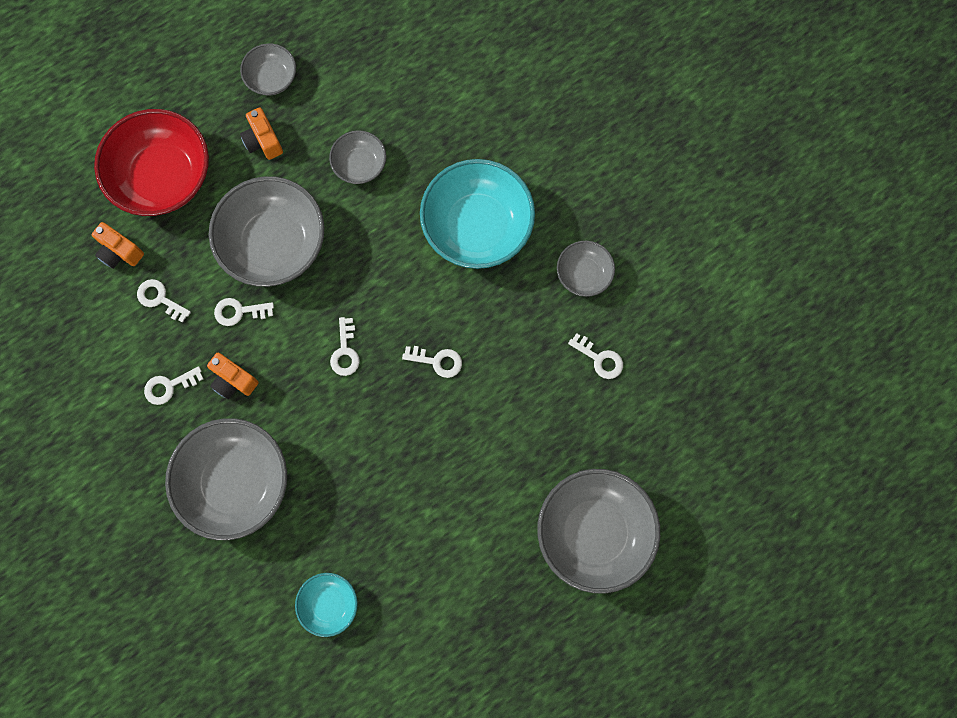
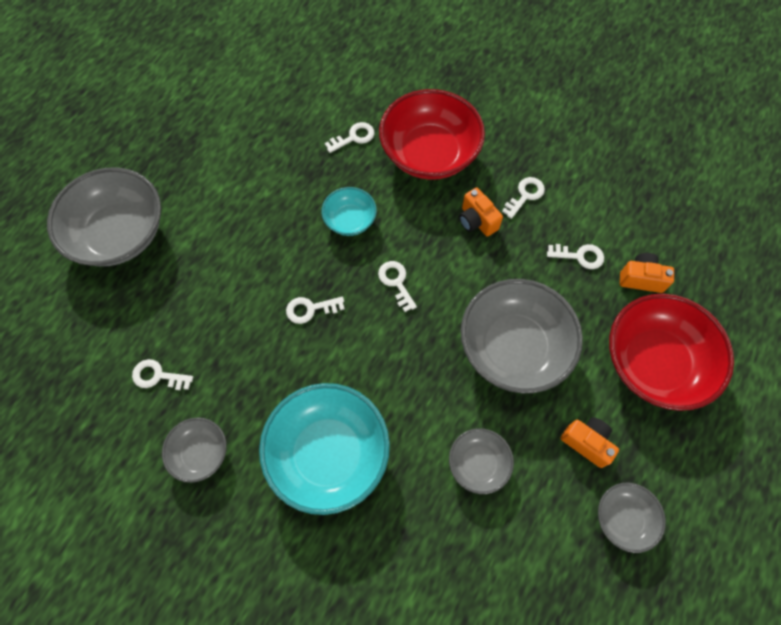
camera: 155 degrees right, 10 degrees down
(233, 380) = (476, 221): orange camera -> orange camera turned 135 degrees counterclockwise
(236, 482) = (429, 153): grey bowl -> red bowl
(239, 311) = (506, 275): white key -> white key (354, 137)
(329, 604) = (314, 107): turquoise bowl -> turquoise bowl (350, 220)

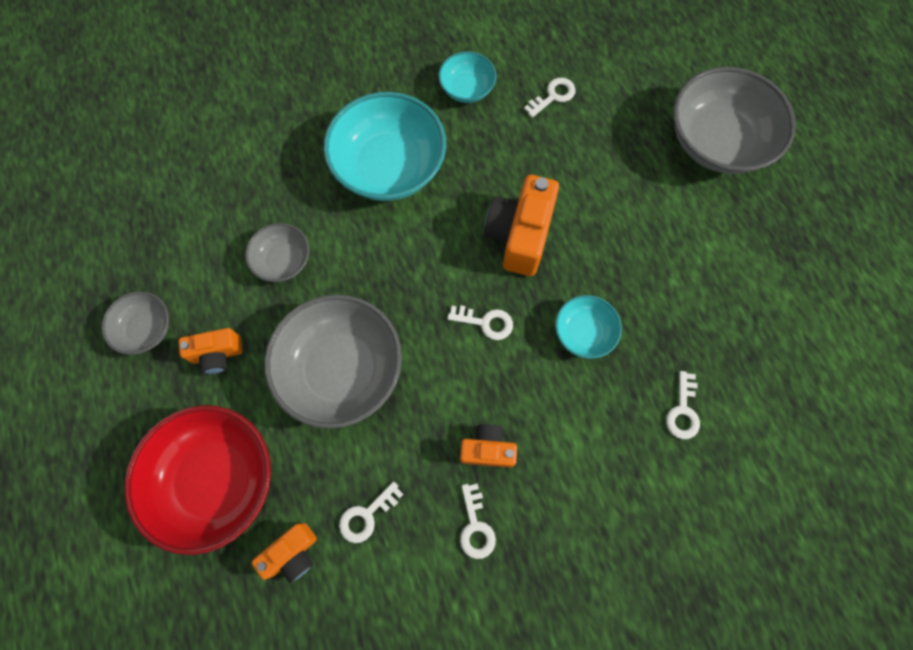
camera: 130 degrees right, 5 degrees up
(200, 453) = (467, 88): grey bowl -> turquoise bowl
(310, 309) = (519, 236): white key -> orange camera
(429, 153) = (604, 472): red bowl -> none

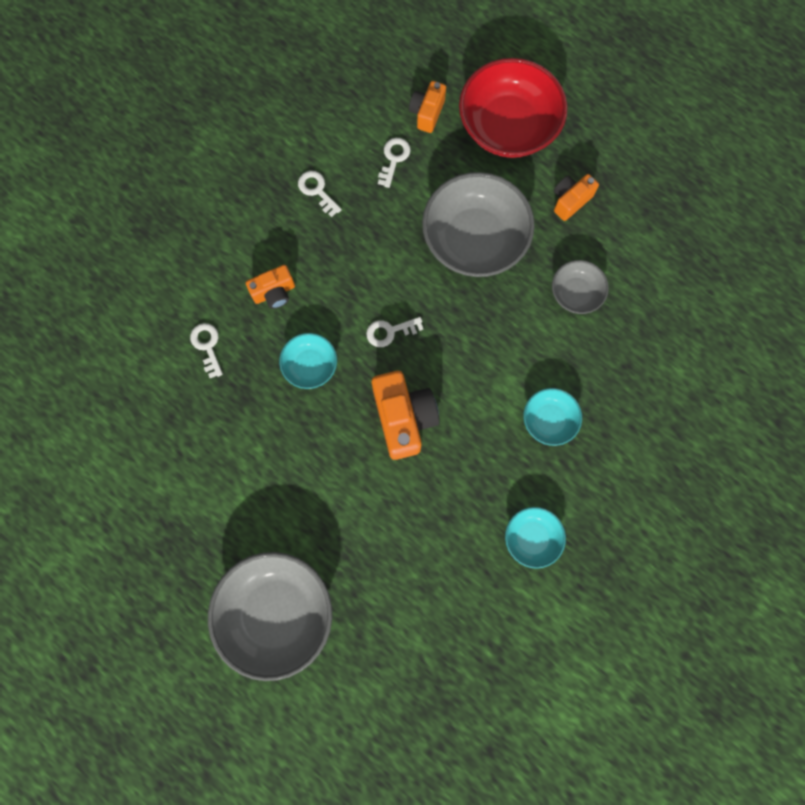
camera: 150 degrees right, 5 degrees up
(146, 329) = (635, 190): grey bowl -> none
(389, 166) = (549, 420): turquoise bowl -> turquoise bowl, size x0.51
(487, 449) = (337, 242): orange camera -> orange camera (274, 293)
(553, 96) = (449, 576): white key -> none

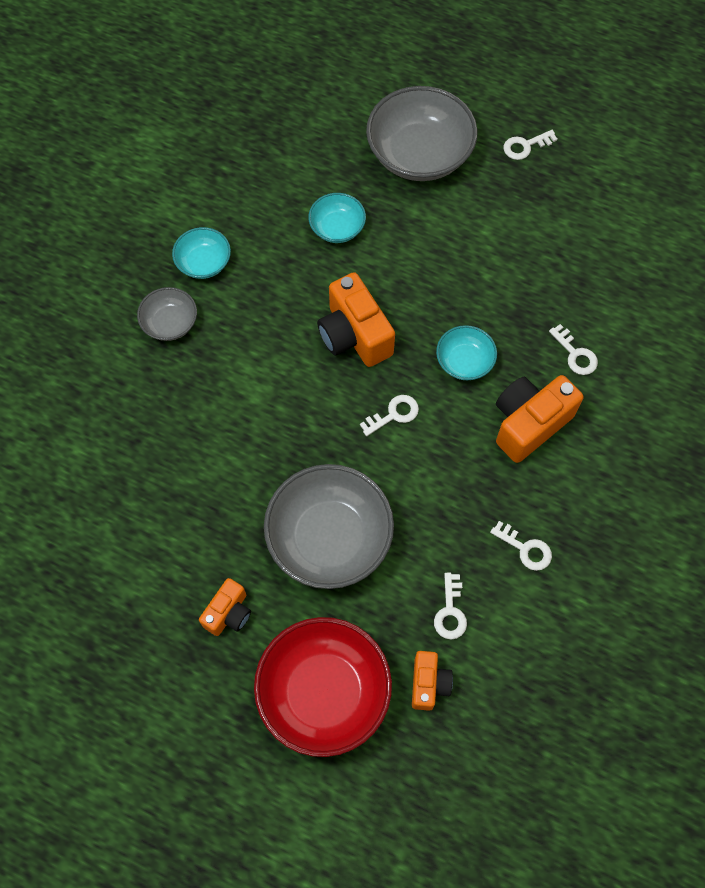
camera: 165 degrees right, 10 degrees down
(162, 592) = (525, 146): none -> white key
(274, 293) = (529, 424): orange camera -> orange camera, size x1.72
(549, 420) = (207, 368): turquoise bowl -> turquoise bowl (337, 228)
(575, 293) = (203, 505): grey bowl -> grey bowl (170, 323)

